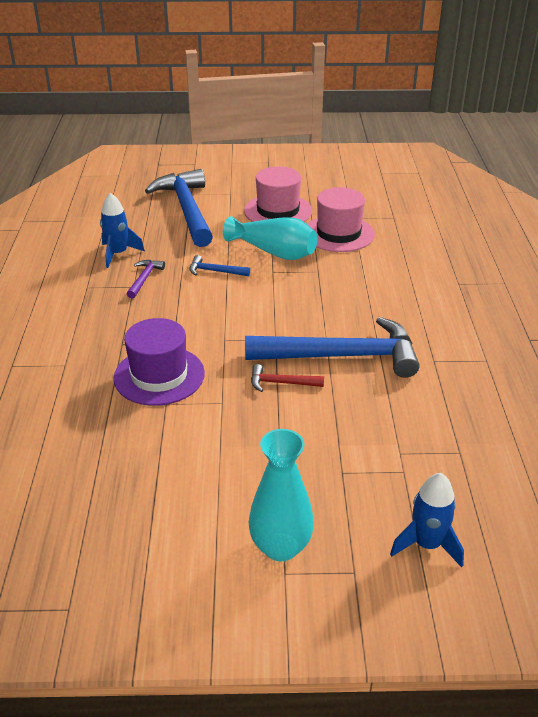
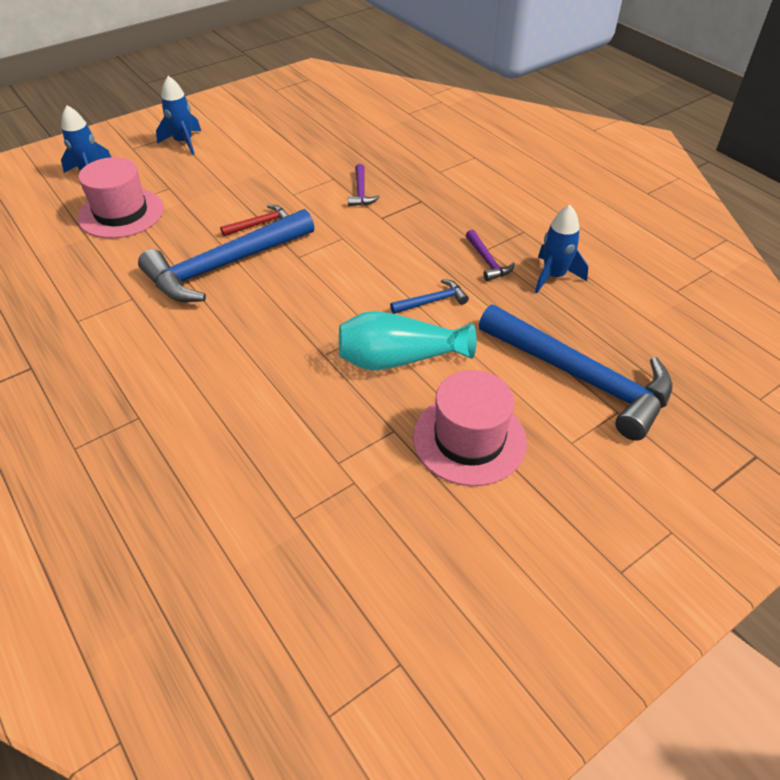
camera: 145 degrees right, 10 degrees up
(159, 375) = (361, 192): purple hat -> purple hammer
(280, 547) = (184, 142): turquoise vase -> blue rocket
(338, 233) = (348, 434): pink hat -> pink hat (121, 213)

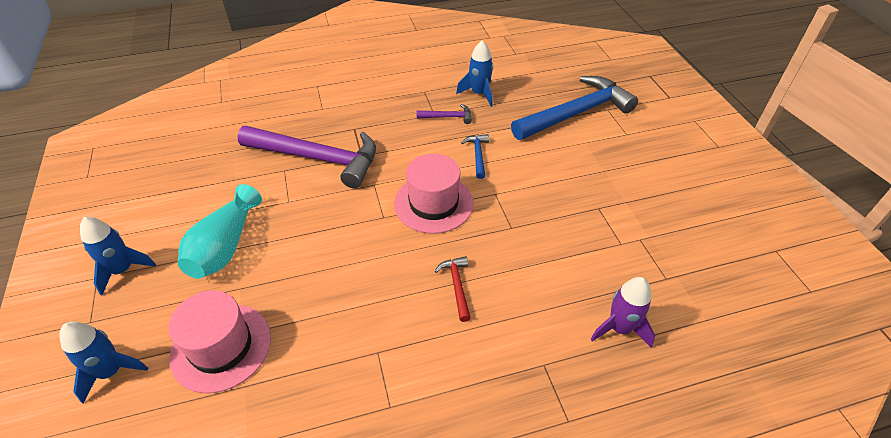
camera: 70 degrees left, 0 degrees up
(200, 477) = (619, 328): none -> purple rocket
(225, 266) = (367, 270): blue hammer -> none
(259, 224) = (319, 234): red hammer -> red hammer (457, 286)
(361, 192) = (317, 158): purple hammer -> purple hammer, size x2.39
(399, 359) = (531, 187): turquoise vase -> turquoise vase (225, 247)
(469, 439) = (614, 175): pink hat -> pink hat (433, 203)

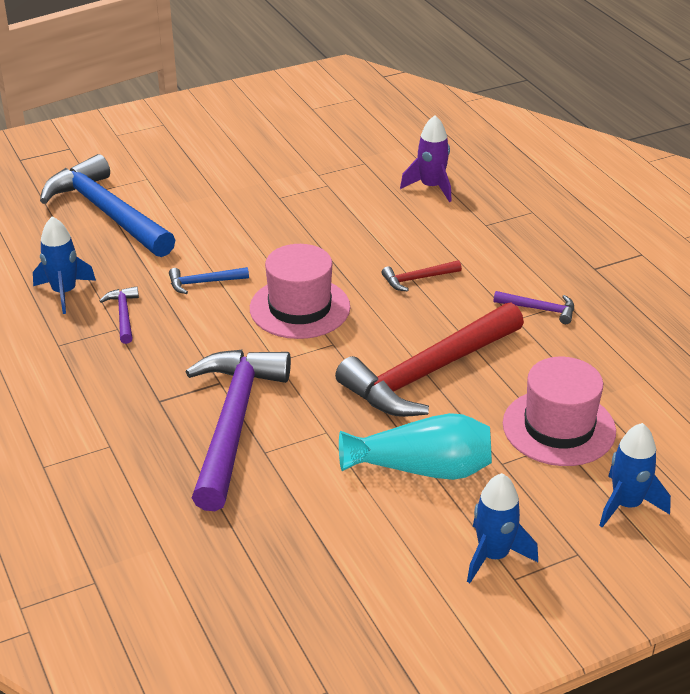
camera: 100 degrees left, 10 degrees down
(326, 270) = (429, 372): none -> red hammer
(386, 377) = (539, 309): none -> purple hammer

